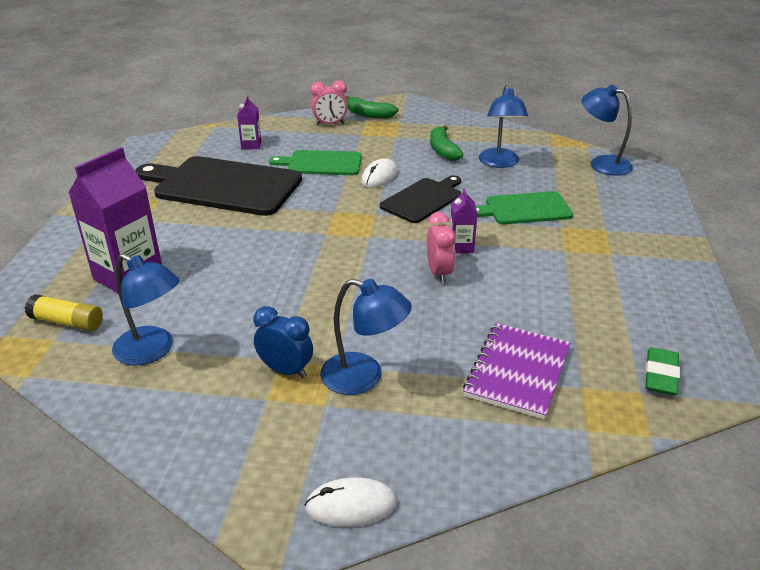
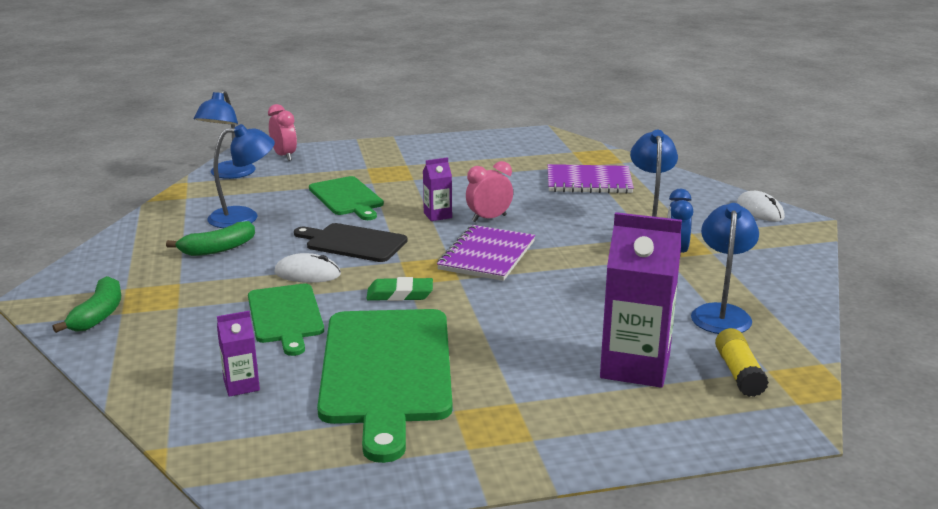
camera: 110 degrees left, 10 degrees down
(223, 186) = (386, 371): black cutting board -> green cutting board
(330, 124) = (141, 338): pink clock -> pink clock (284, 156)
(358, 255) = (487, 255): none -> purple notebook
(660, 375) = (549, 147): green eraser -> green eraser (400, 294)

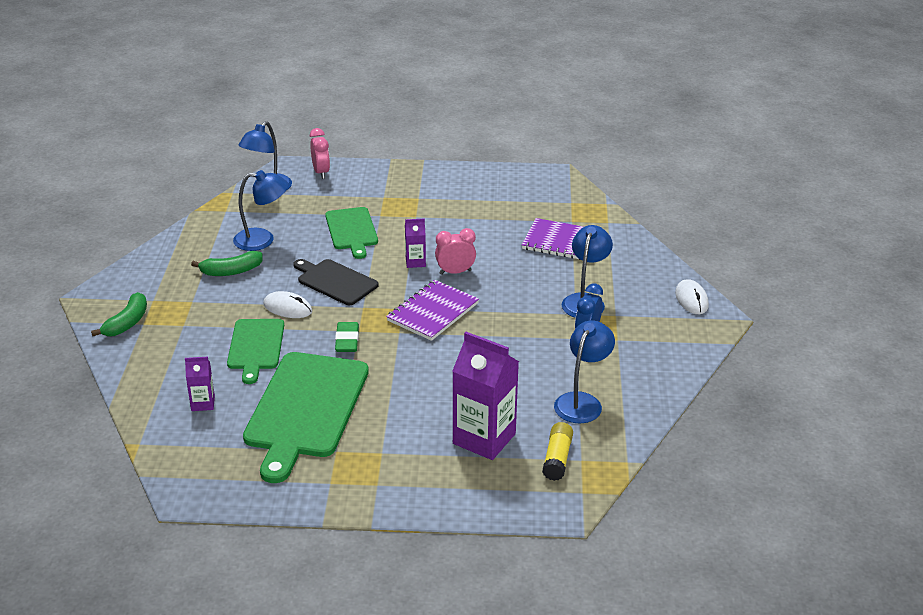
camera: 15 degrees right, 10 degrees up
(400, 294) = (347, 340): green eraser -> green eraser turned 75 degrees clockwise

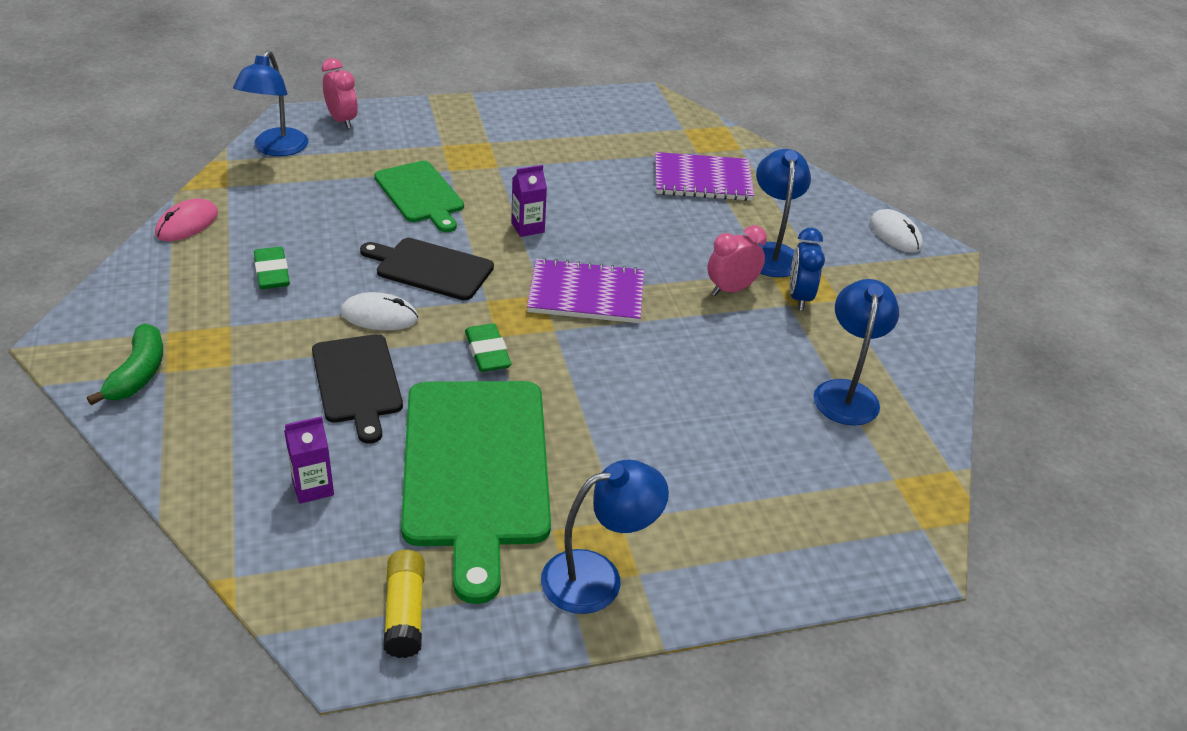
camera: 20 degrees left, 5 degrees up
(190, 233) = (187, 224): none -> pink mouse
(231, 271) = (272, 272): green banana -> green eraser
(255, 347) = (357, 382): green cutting board -> black cutting board
(262, 240) = (299, 221): blue lamp -> blue lamp (597, 577)
(433, 312) = (586, 294): purple notebook -> purple notebook turned 75 degrees clockwise
(455, 272) = (587, 235): pink clock -> pink clock (731, 289)
(484, 439) = (750, 470): purple carton -> none
(557, 458) = (862, 483): yellow glue stick -> yellow glue stick (405, 613)

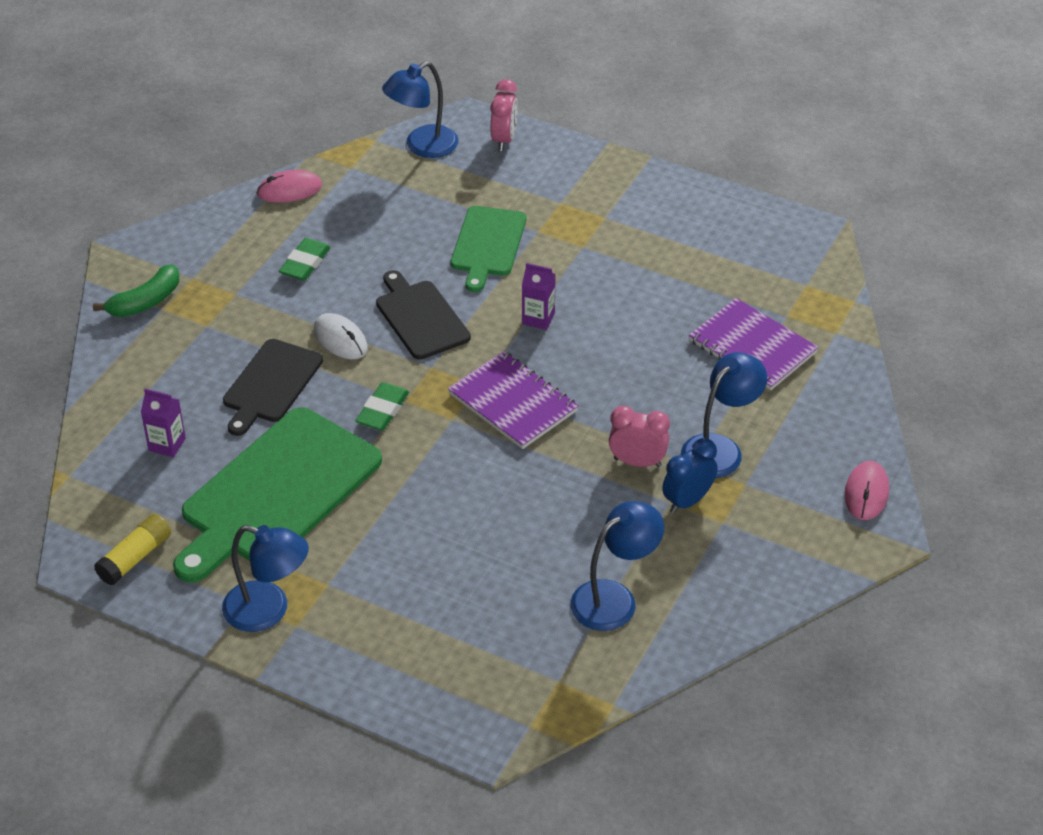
camera: 45 degrees right, 5 degrees up
(895, 234) = (866, 493): white mouse -> pink mouse

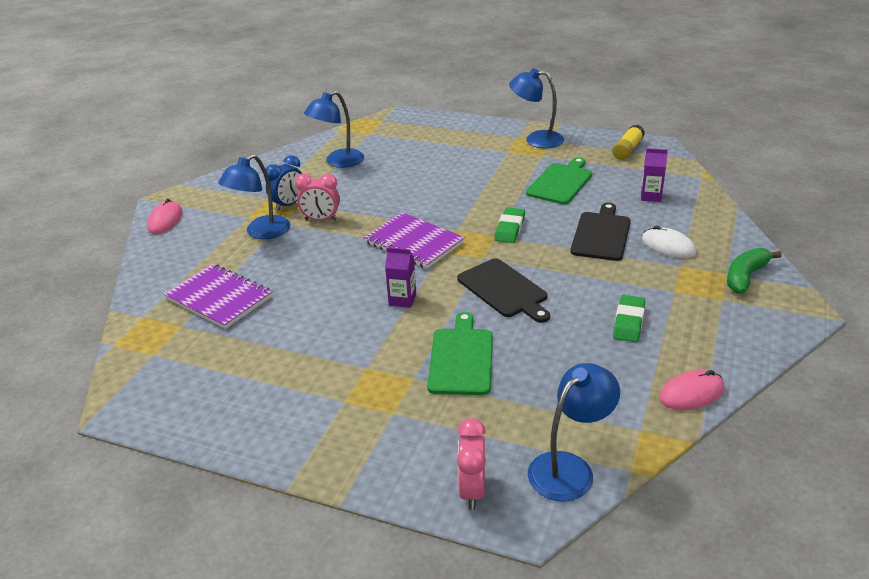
camera: 175 degrees right, 10 degrees down
(276, 493) = (561, 182): green cutting board -> green cutting board, size x0.57
(340, 339) = (564, 268): white mouse -> white mouse (668, 246)

